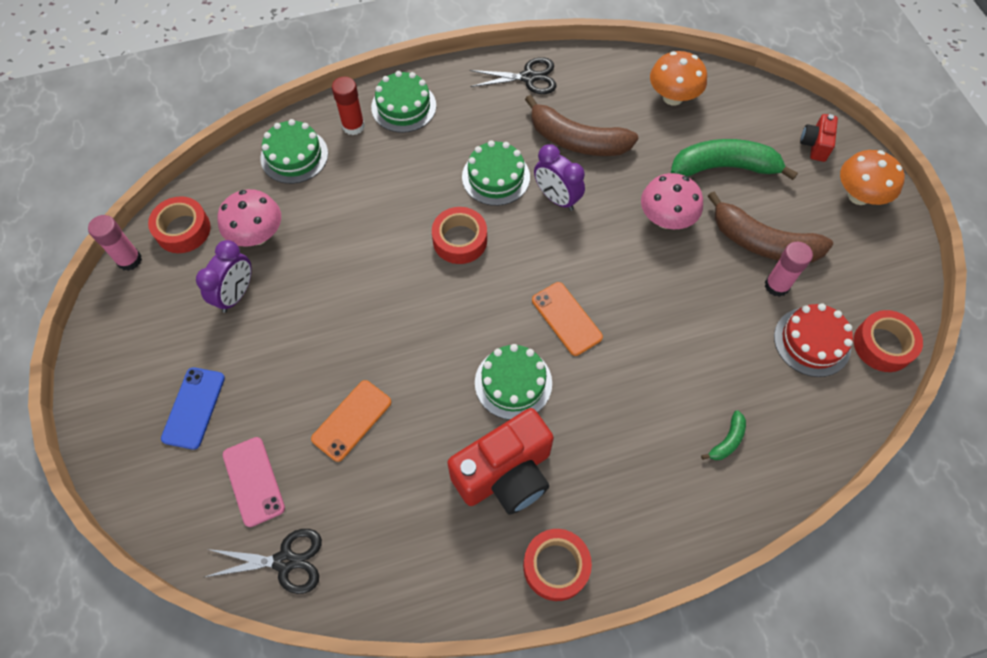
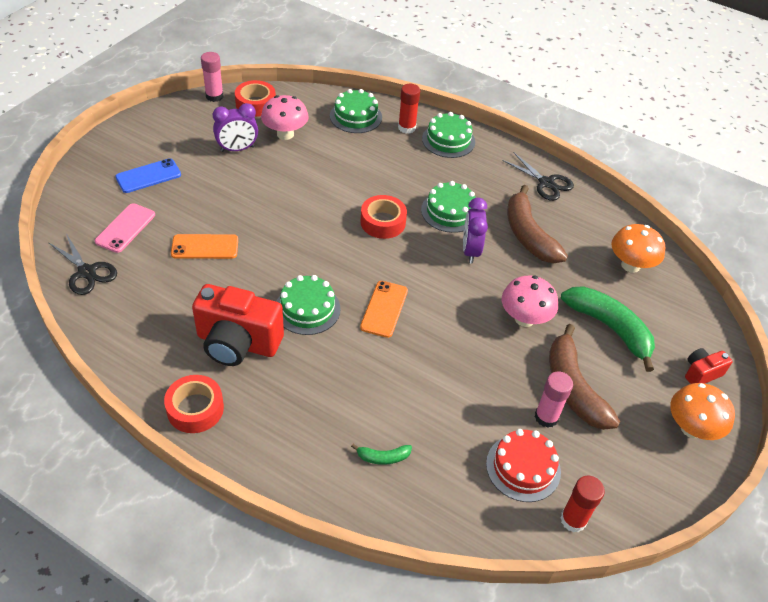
camera: 45 degrees right, 15 degrees down
(883, 345) = (573, 520): red tape -> red glue stick

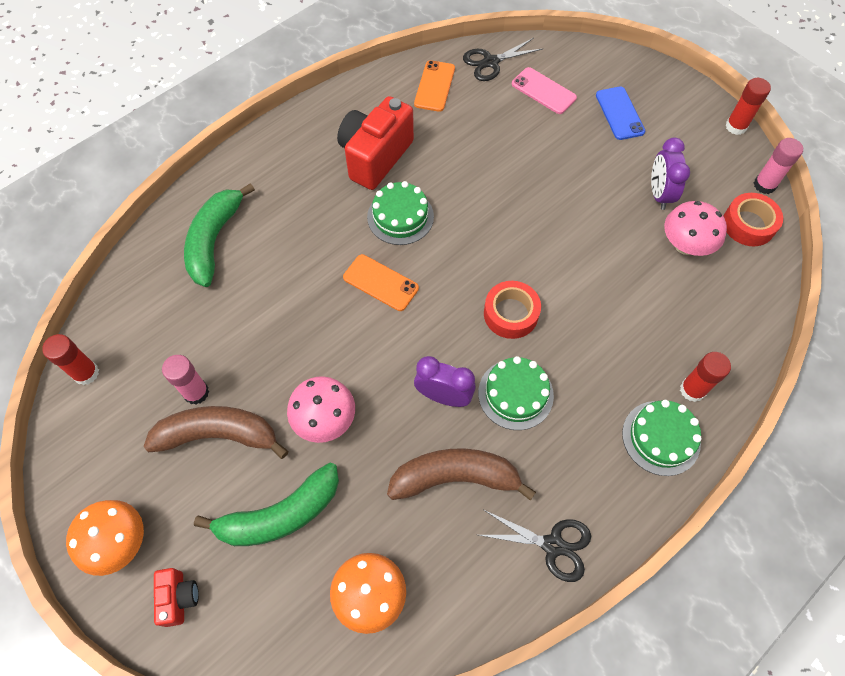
camera: 110 degrees right, 15 degrees up
(154, 110) = (736, 126): none -> red glue stick
(195, 409) = (315, 120): red tape -> none
(205, 247) = (505, 147): orange phone -> orange phone (434, 86)
(355, 116) = (720, 332): green cake -> none
(383, 457) = (214, 240): green banana -> green banana, size x2.24
(523, 467) = (154, 350): red cake -> none
(546, 183) = (553, 545): black scissors -> black scissors turned 135 degrees counterclockwise

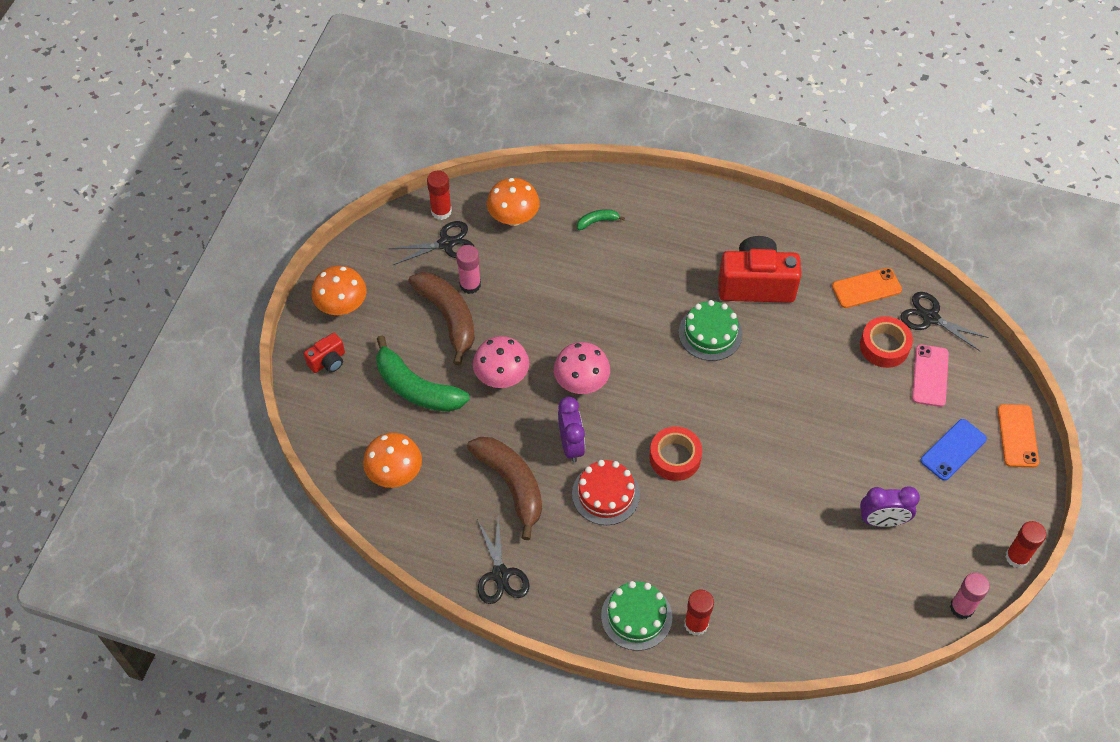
camera: 60 degrees right, 5 degrees down
(129, 389) = (446, 243): none -> black scissors
(151, 310) = (513, 218): none -> orange mushroom
(214, 240) = (597, 221): green banana -> green banana, size x0.45
(380, 283) = (639, 352): orange phone -> orange phone (1017, 436)
(515, 394) = (605, 494): green cake -> red cake
(659, 194) = (882, 520): purple clock -> purple clock turned 150 degrees counterclockwise
(685, 245) = (840, 564): pink mushroom -> pink mushroom (581, 382)
(748, 224) = (903, 609): red tape -> red tape (884, 346)

